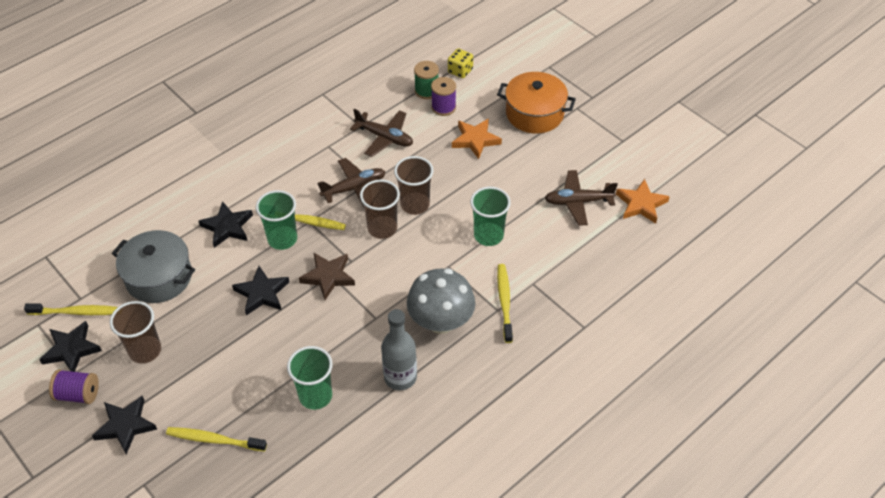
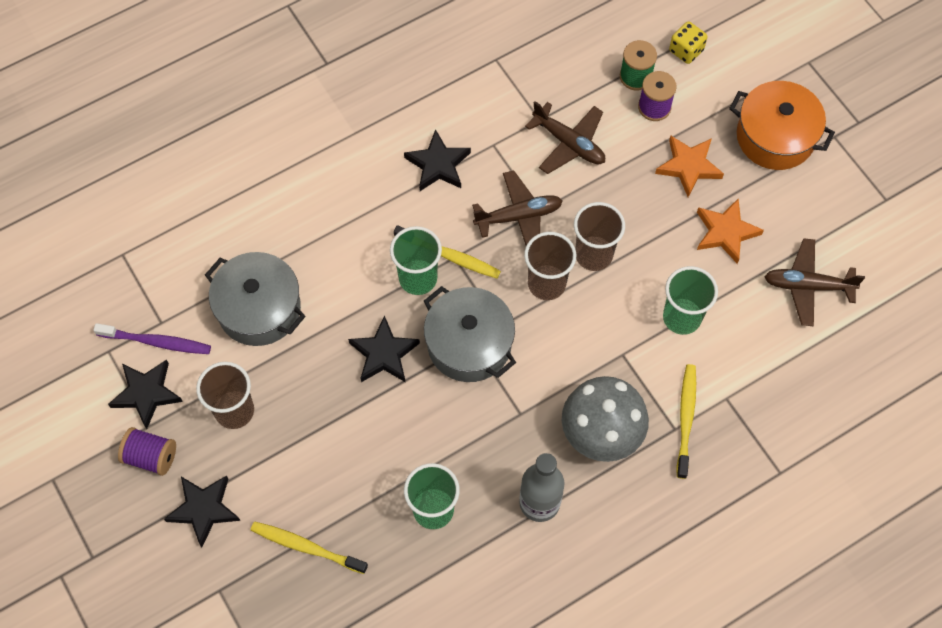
camera: 10 degrees right, 15 degrees up
(77, 312) = (156, 342): yellow toothbrush -> purple toothbrush
(227, 227) = (351, 248): black star -> black star (438, 165)
(328, 277) = (469, 344): brown star -> grey pot
(641, 204) = (890, 303): orange star -> orange star (725, 232)

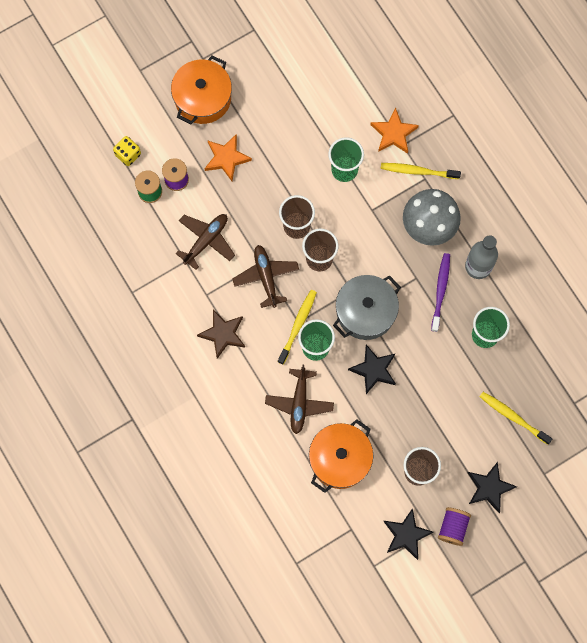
camera: 90 degrees left, 10 degrees up
(156, 342) = (366, 531): purple toothbrush -> purple toothbrush (440, 291)
(259, 309) = (340, 459): grey pot -> orange pot
(307, 547) = (513, 417): yellow toothbrush -> yellow toothbrush turned 105 degrees clockwise
(438, 165) = (223, 334): black star -> brown star
(725, 232) = (279, 137): orange star -> orange star (393, 133)
(808, 286) = (320, 86): brown plane -> brown plane (299, 403)

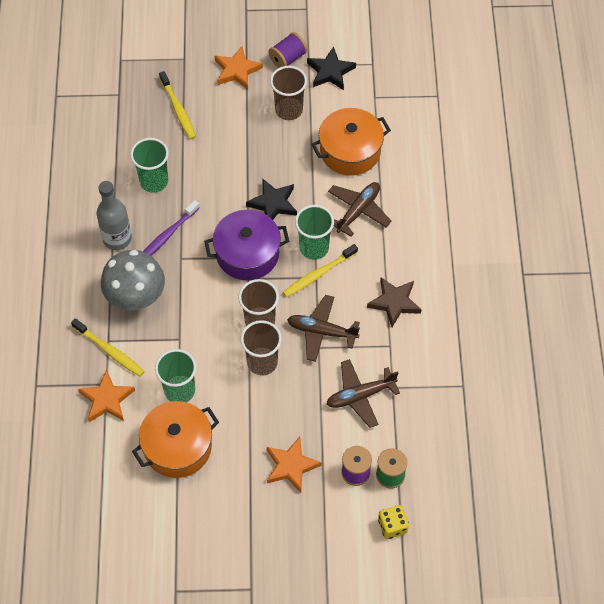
camera: 150 degrees left, 15 degrees down
(203, 98) = (277, 544): orange pot -> orange pot (177, 447)
(266, 277) = (322, 331): brown plane -> brown plane turned 90 degrees clockwise
(365, 312) = (247, 254): grey pot -> purple pot
(489, 488) = (237, 70): black star -> orange star

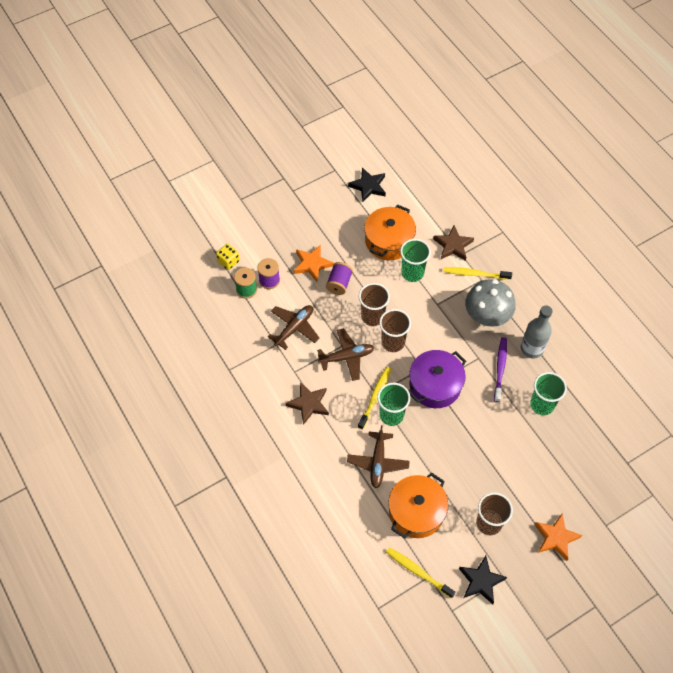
camera: 150 degrees right, 0 degrees up
(107, 399) = (453, 245): orange star -> brown star
(178, 109) = (573, 475): yellow toothbrush -> yellow toothbrush (418, 572)
(273, 203) = (444, 434): black star -> black star (368, 186)
(288, 58) = (524, 574): purple spool -> purple spool (339, 284)

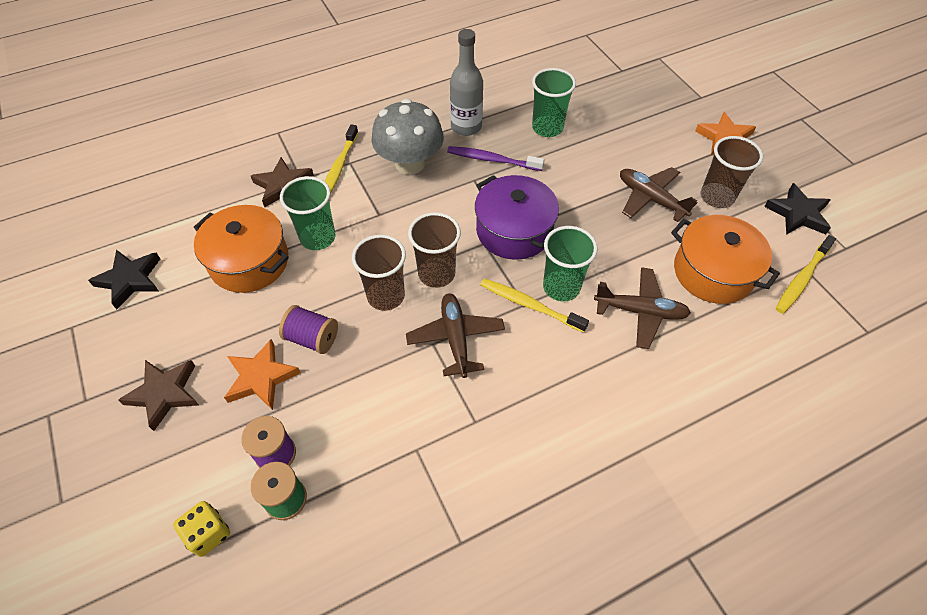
camera: 85 degrees left, 5 degrees down
(294, 328) = (387, 416): brown plane -> brown plane (651, 199)
(309, 404) = (540, 402): brown star -> brown star (164, 393)

